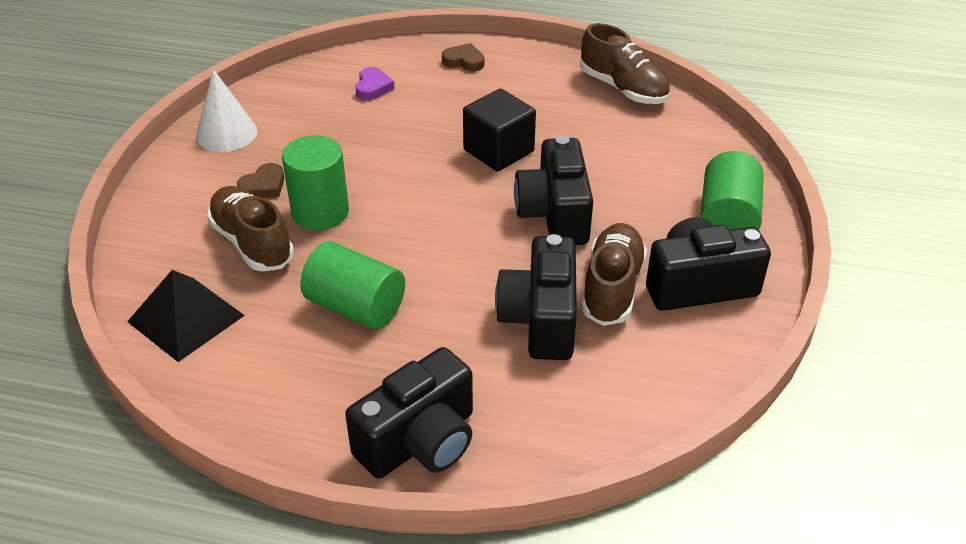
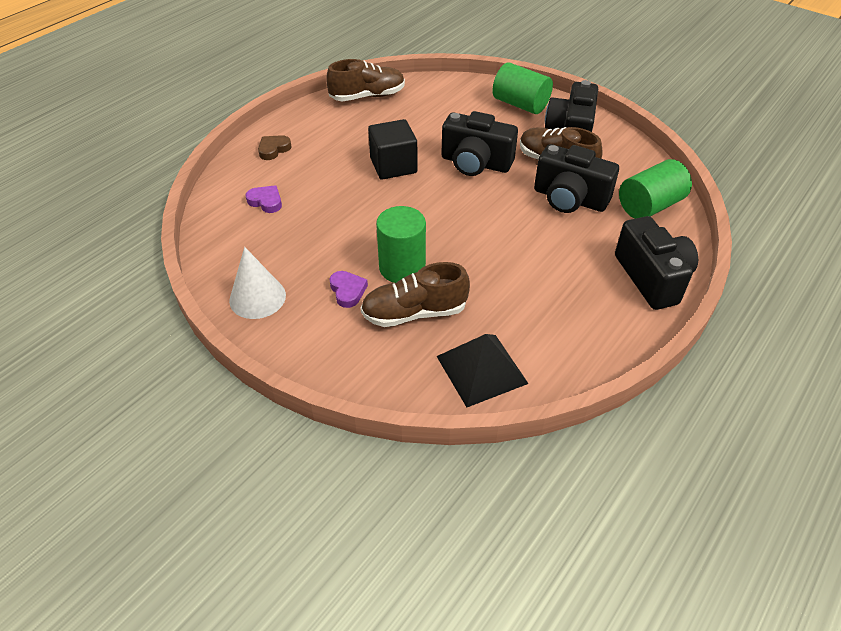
camera: 65 degrees left, 5 degrees up
(263, 186) = (347, 291): brown heart -> purple heart
(356, 307) = (516, 275): green cylinder -> green cylinder (649, 206)

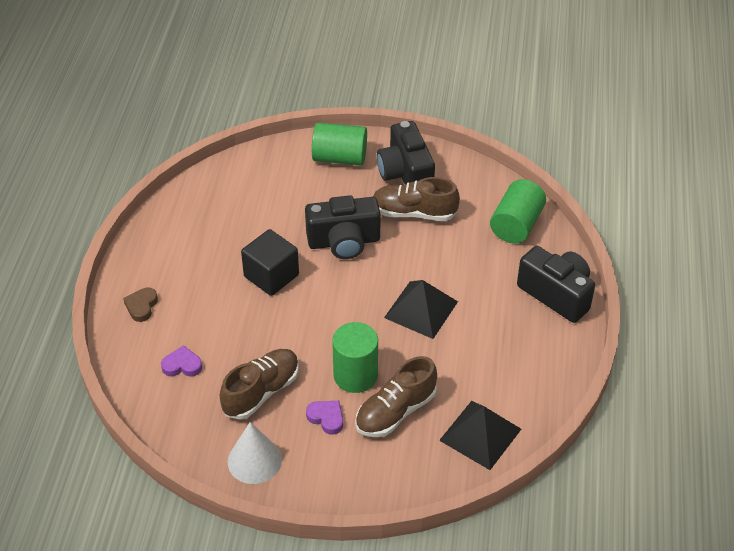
camera: 30 degrees left, 0 degrees up
(367, 96) = (185, 206): brown shoe -> brown shoe (261, 392)
(505, 239) = (421, 309): none -> black pyramid
(569, 199) = (448, 245): black camera -> none

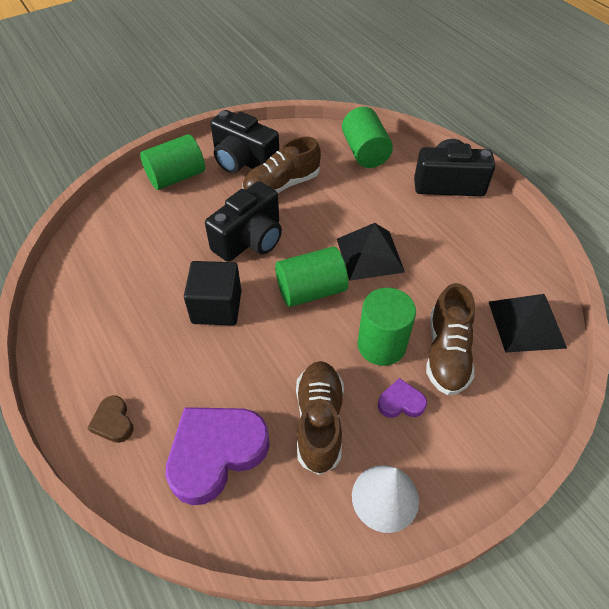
camera: 40 degrees left, 5 degrees up
(182, 365) = (216, 453): purple heart -> purple heart, size x2.14
(348, 306) = (311, 290): none -> green cylinder

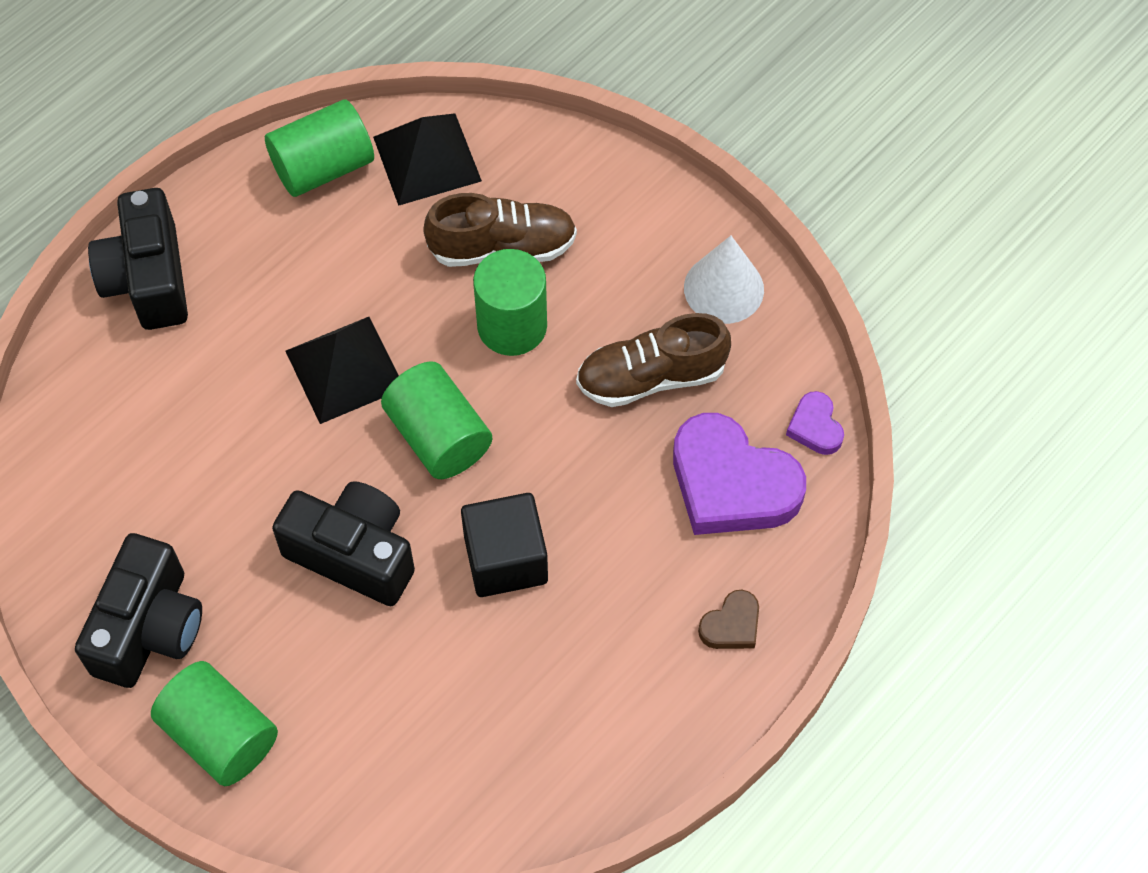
camera: 105 degrees left, 10 degrees up
(281, 185) = (206, 541): brown shoe -> none
(365, 152) = (85, 422): green cylinder -> green cylinder (323, 167)
(401, 402) = (594, 290): purple heart -> purple heart (815, 427)

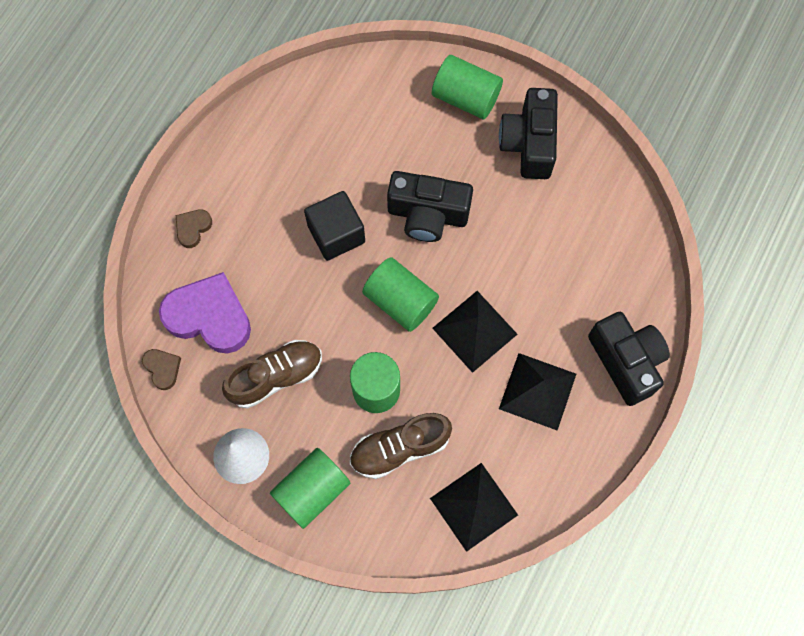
camera: 165 degrees right, 10 degrees up
(287, 272) = (537, 391): none -> black pyramid
(323, 167) = (544, 480): green cylinder -> green cylinder (312, 490)
(815, 427) = (162, 369): purple heart -> brown heart

